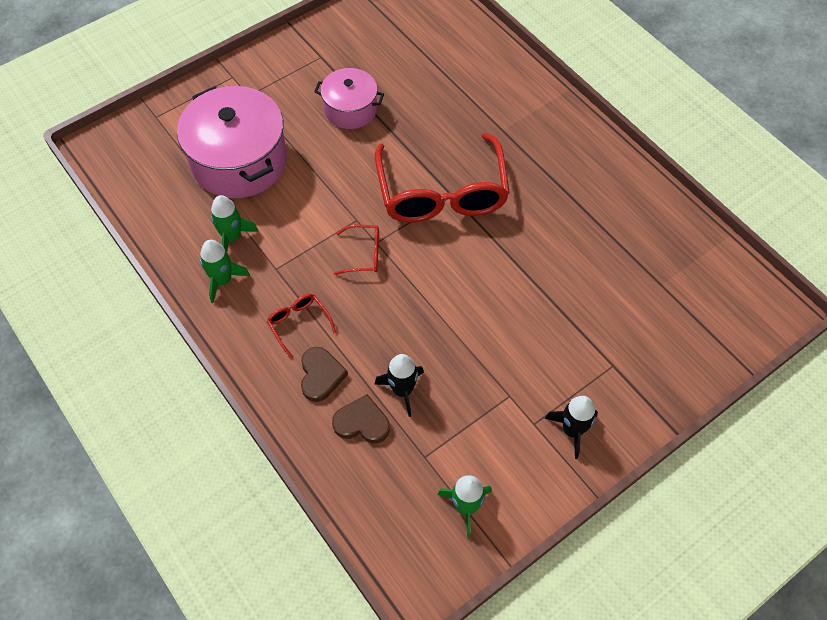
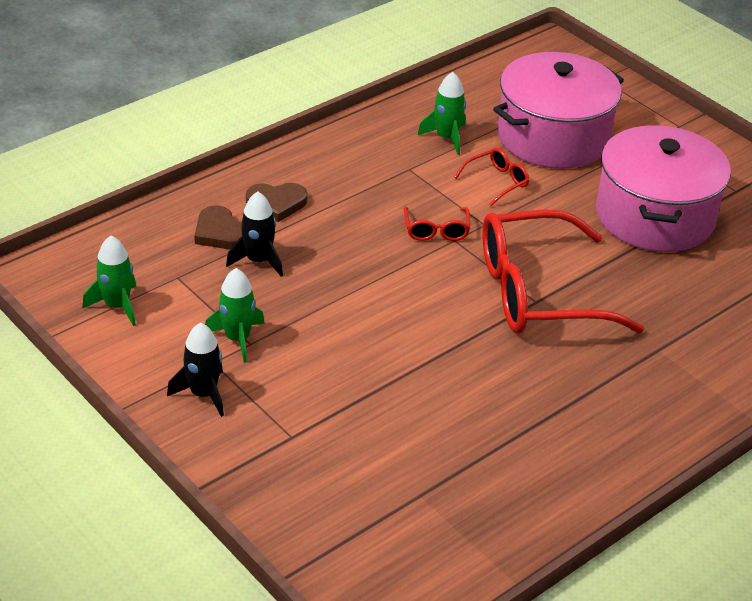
camera: 85 degrees right, 20 degrees down
(223, 280) = (391, 135): green rocket -> green rocket (237, 339)
(299, 324) = (339, 187): red glasses -> red glasses (497, 182)
(350, 109) = (655, 216): pink pot -> pink pot, size x1.75
(362, 422) = (220, 233): brown heart -> brown heart turned 135 degrees clockwise

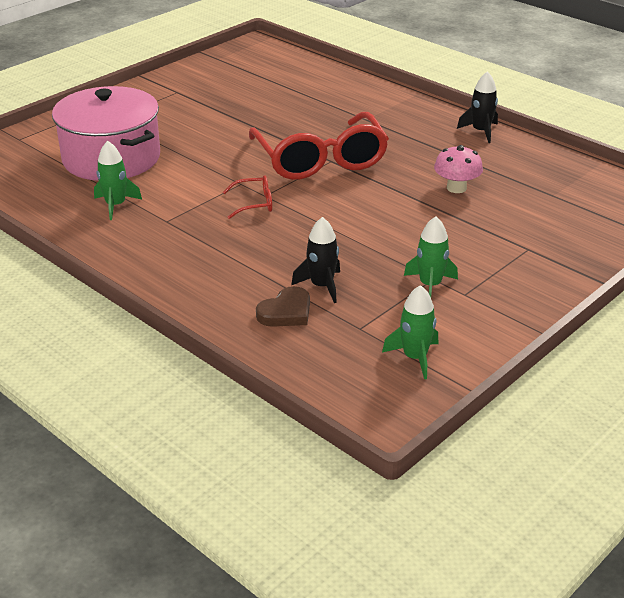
camera: 95 degrees left, 5 degrees down
(203, 394) = (505, 294): black rocket -> black rocket (481, 131)
(276, 203) = (233, 285): brown heart -> none
(452, 402) = (456, 188): none -> pink mushroom
(497, 182) = (180, 180): red glasses -> none
(655, 216) = (215, 119): pink pot -> none

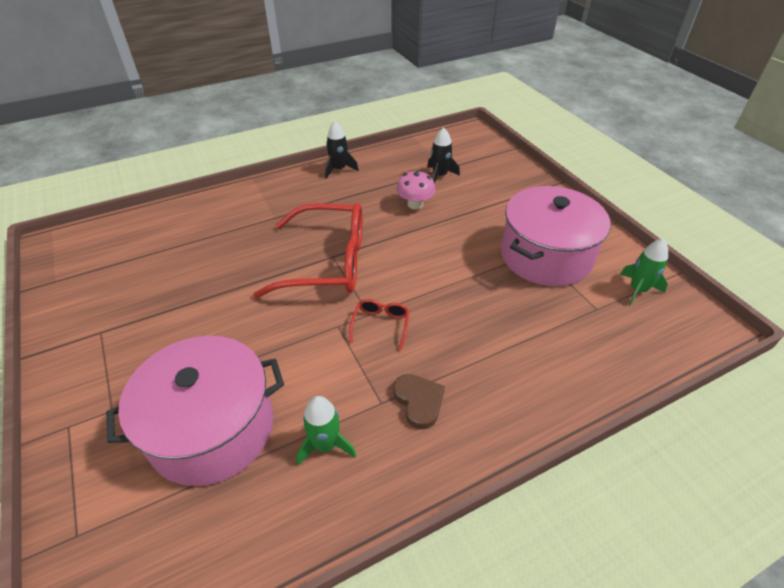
camera: 70 degrees left, 10 degrees up
(286, 312) = (567, 347): brown heart -> brown heart (419, 401)
(322, 286) = (533, 315): black rocket -> black rocket (440, 176)
(430, 285) = (545, 256): green rocket -> pink pot

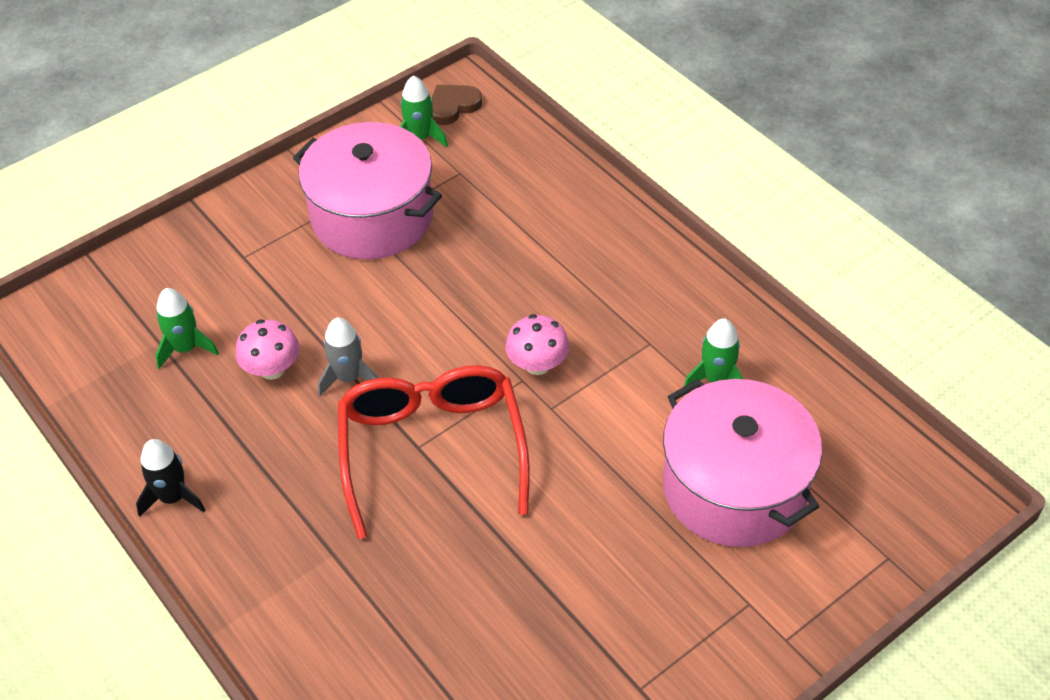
camera: 100 degrees left, 5 degrees up
(381, 325) = (537, 364): red glasses -> pink mushroom
(398, 233) = (349, 378): none -> grey rocket
(419, 401) = (637, 312): brown heart -> brown heart (453, 106)
(440, 176) = (186, 348): black rocket -> green rocket

